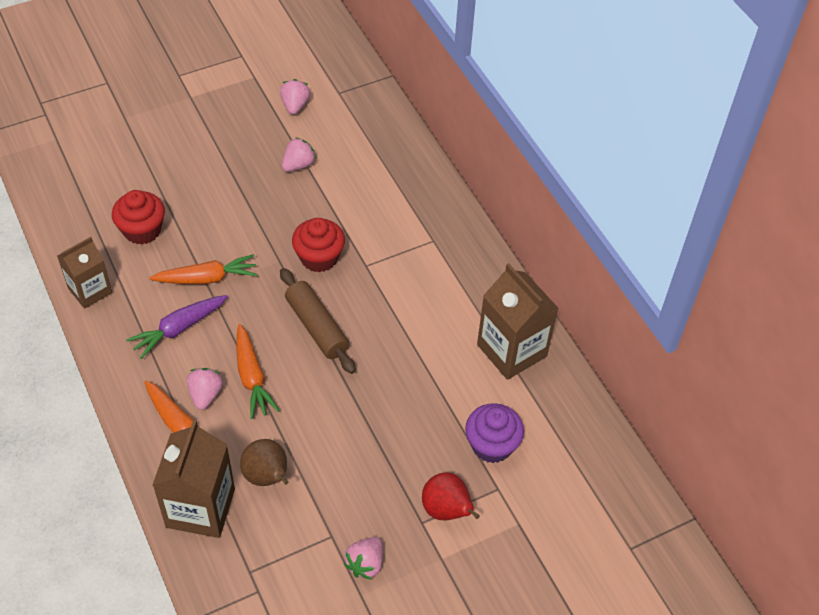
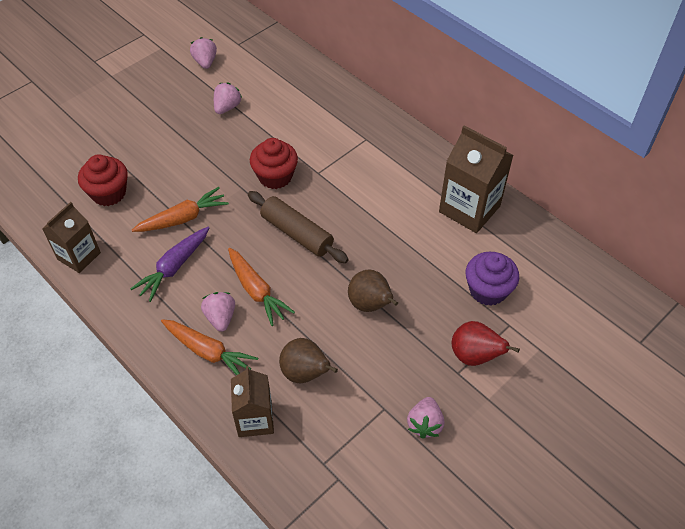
camera: 15 degrees left, 0 degrees up
(200, 508) = (255, 419): brown carton -> brown carton, size x0.65
(362, 425) = (370, 305): none -> brown pear

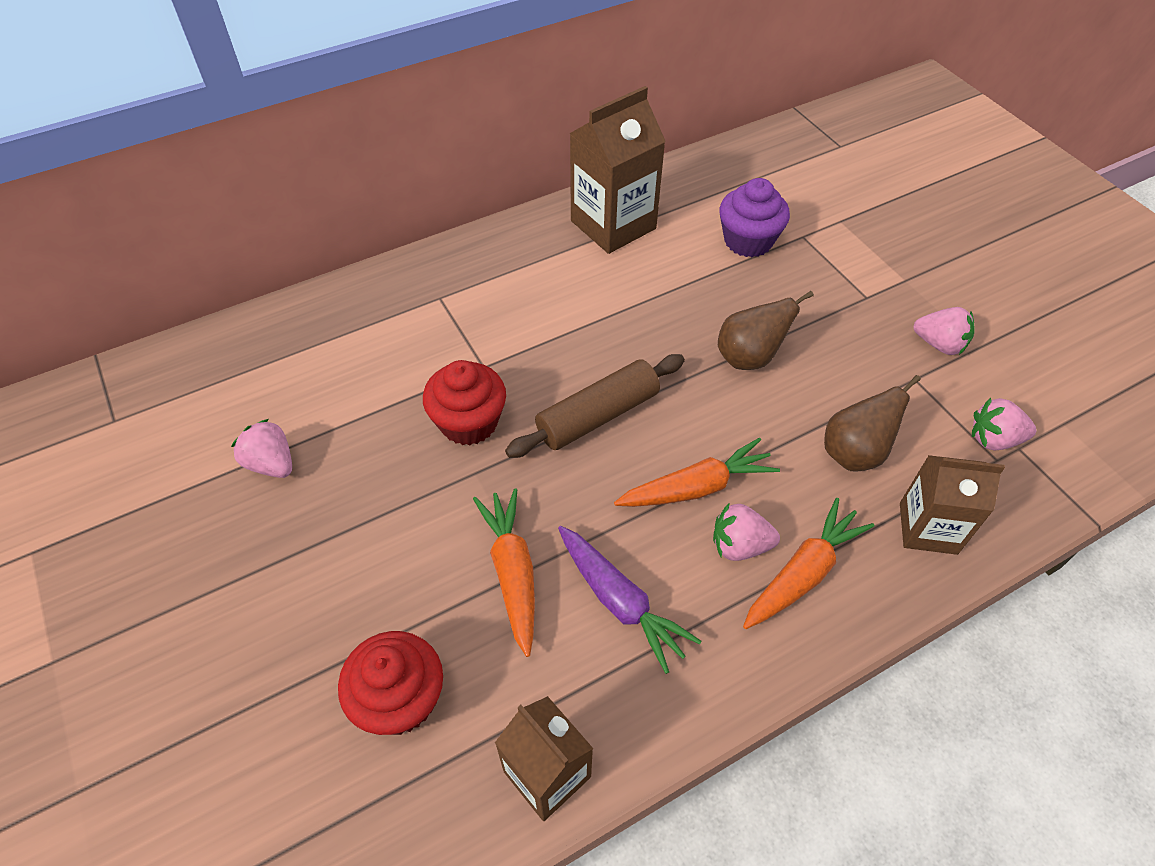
camera: 75 degrees left, 0 degrees up
(205, 62) = (128, 480): pink strawberry -> pink strawberry (993, 439)
(474, 356) = (844, 276): red pear -> none

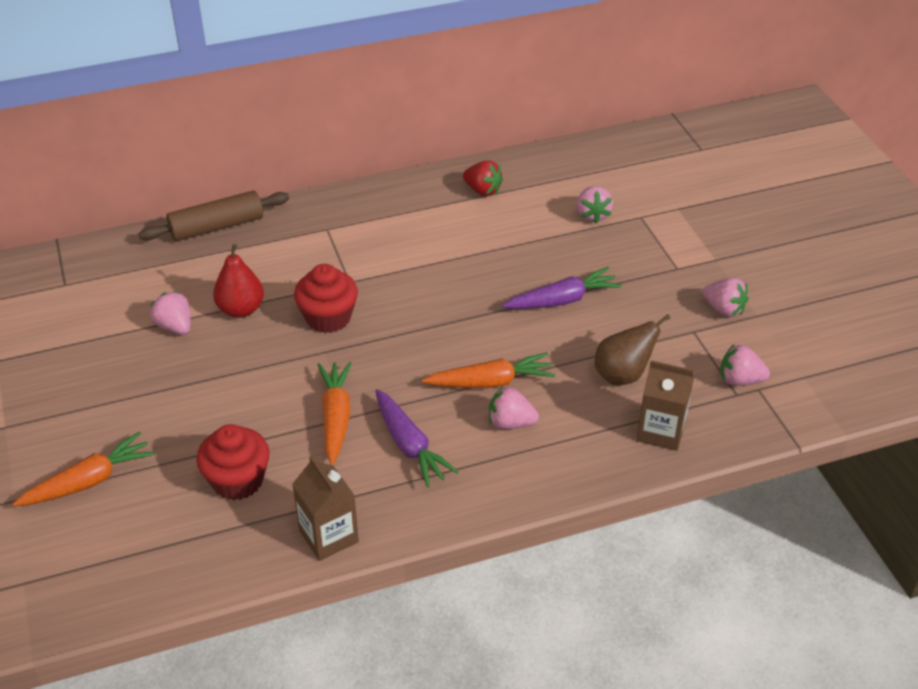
camera: 10 degrees right, 10 degrees down
(354, 426) = (241, 309): none -> red pear
(598, 416) = (429, 325): brown rolling pin -> brown rolling pin (217, 227)
(613, 225) = (482, 190): brown carton -> red strawberry
(748, 241) = (592, 215): purple cupcake -> pink strawberry
(749, 357) = (562, 300): brown pear -> purple carrot
(803, 572) = (553, 446): orange carrot -> orange carrot (89, 481)

